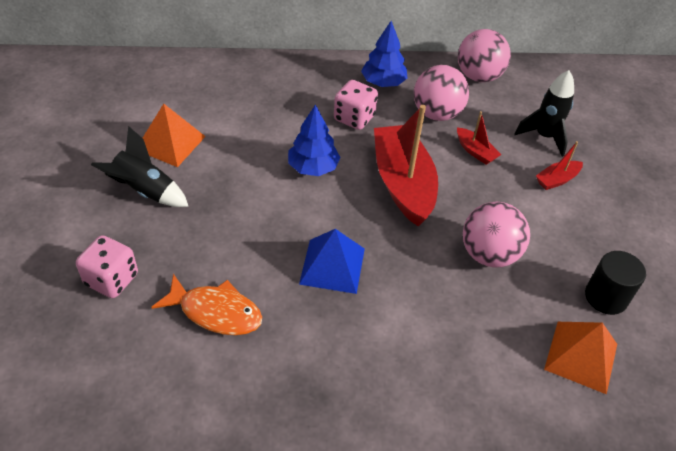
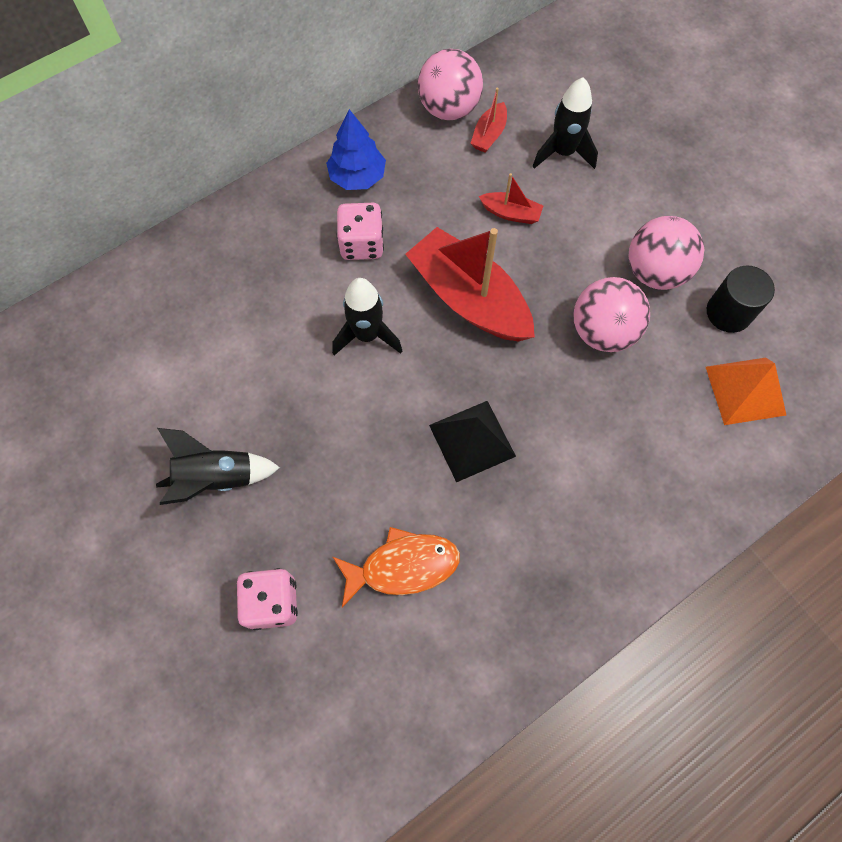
camera: 30 degrees left, 20 degrees up
(170, 143) = (192, 400): orange pyramid -> none
(313, 167) = (367, 335): blue tree -> black rocket
(332, 266) = (472, 440): blue pyramid -> black pyramid
(436, 114) = (441, 186): pink ball -> pink ball (655, 272)
(557, 180) = (607, 201): red boat -> red boat (489, 134)

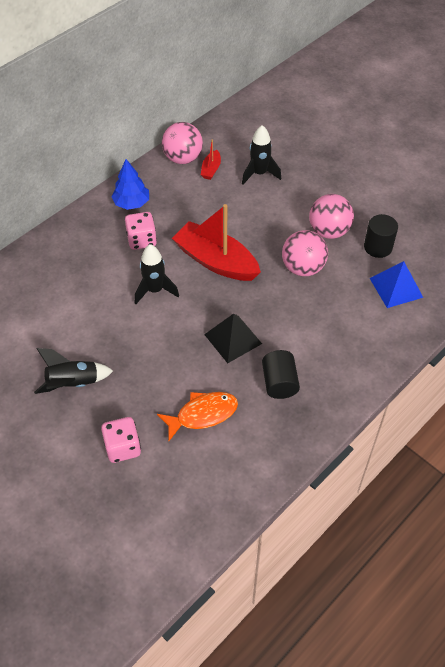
camera: 10 degrees left, 15 degrees down
(511, 213) = (233, 211): red boat -> none
(531, 531) = (279, 383): none -> black cylinder
(745, 390) = (396, 287): orange pyramid -> blue pyramid

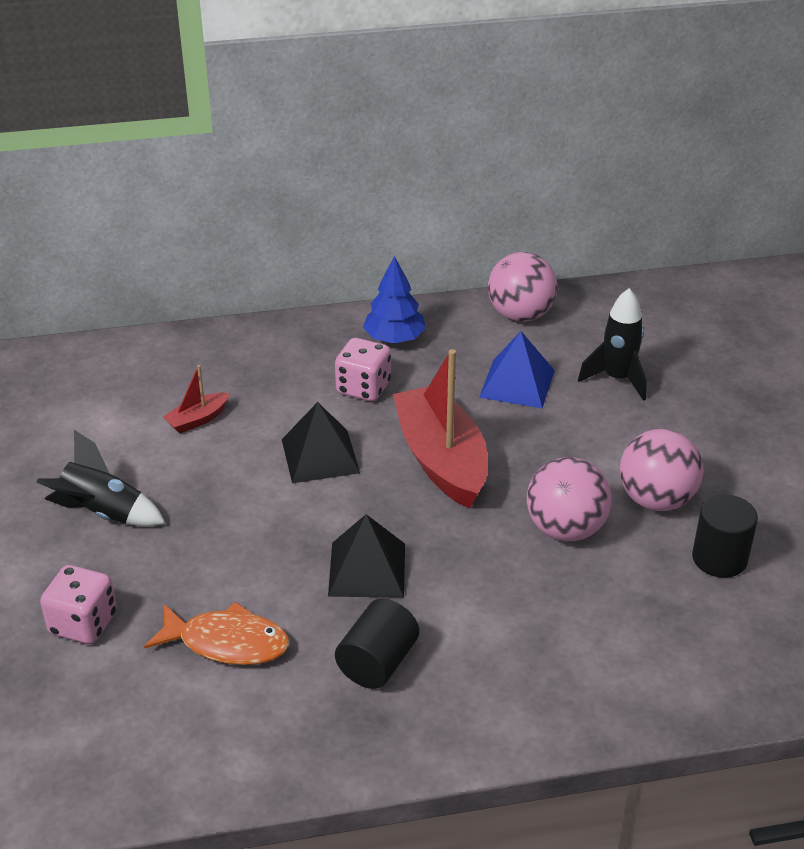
camera: 35 degrees right, 15 degrees down
(155, 290) = (320, 455): black rocket -> black pyramid
(211, 169) = (548, 344): red boat -> red boat (197, 419)
(396, 287) = (696, 630): blue pyramid -> blue pyramid (517, 383)

